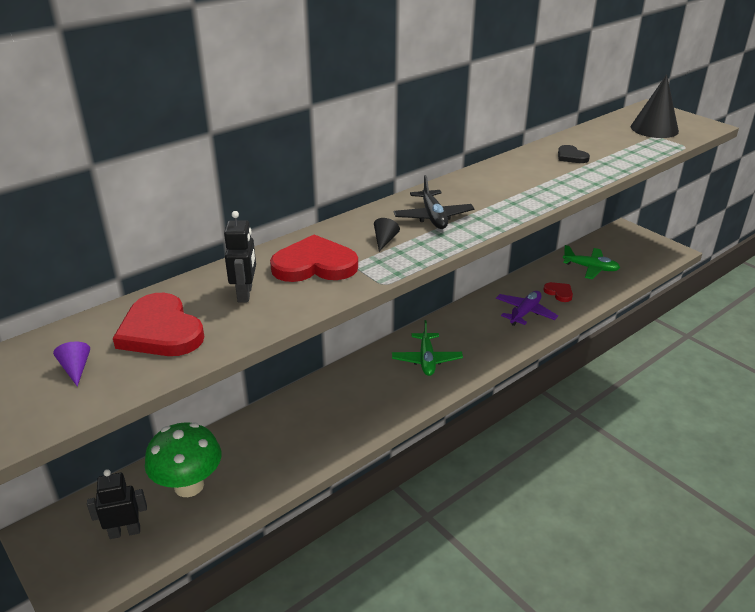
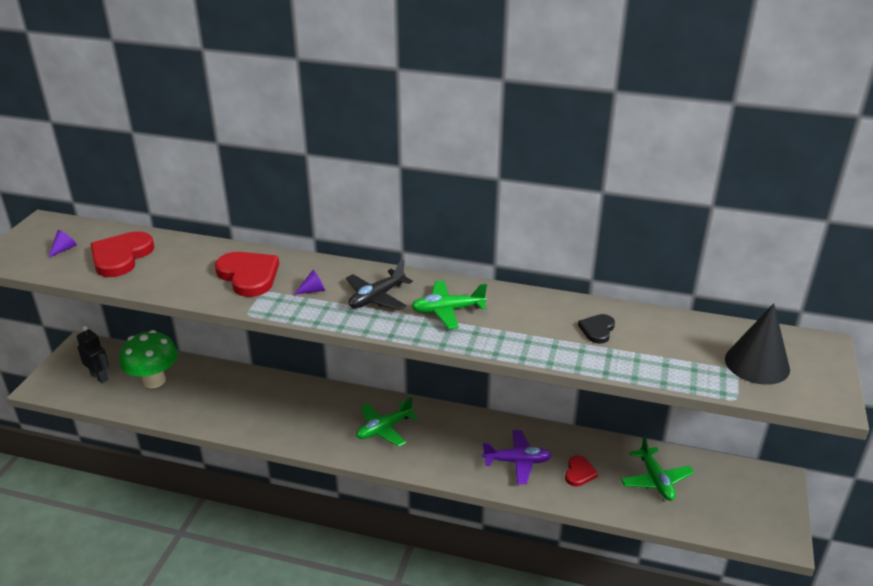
camera: 55 degrees right, 0 degrees up
(245, 294) = (187, 266): black robot -> none
(384, 240) = (313, 290): black cone -> purple cone
(487, 196) = (447, 310): none -> green plane

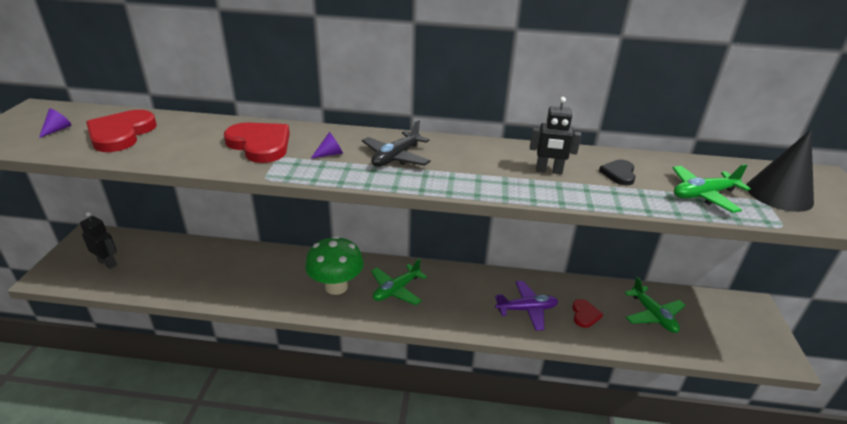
camera: 10 degrees left, 0 degrees up
(154, 380) = (164, 262): green mushroom -> green mushroom (336, 286)
(447, 310) = (470, 165): green plane -> green plane (703, 195)
(525, 322) = (549, 171): none -> black robot

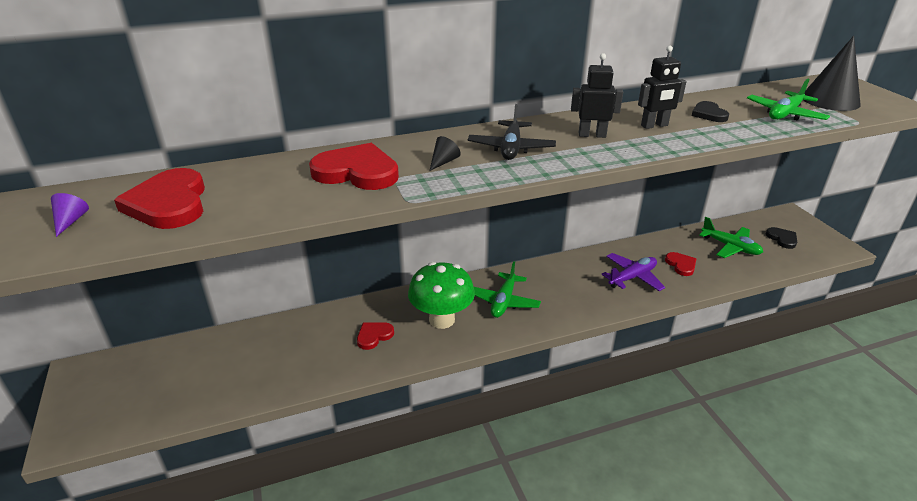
camera: 25 degrees left, 0 degrees up
(108, 263) = (141, 391): black robot -> black robot (592, 135)
(277, 281) = (374, 336): none -> red heart
(330, 154) = (443, 162): purple cone -> black cone
(720, 327) = (782, 239): none -> black heart

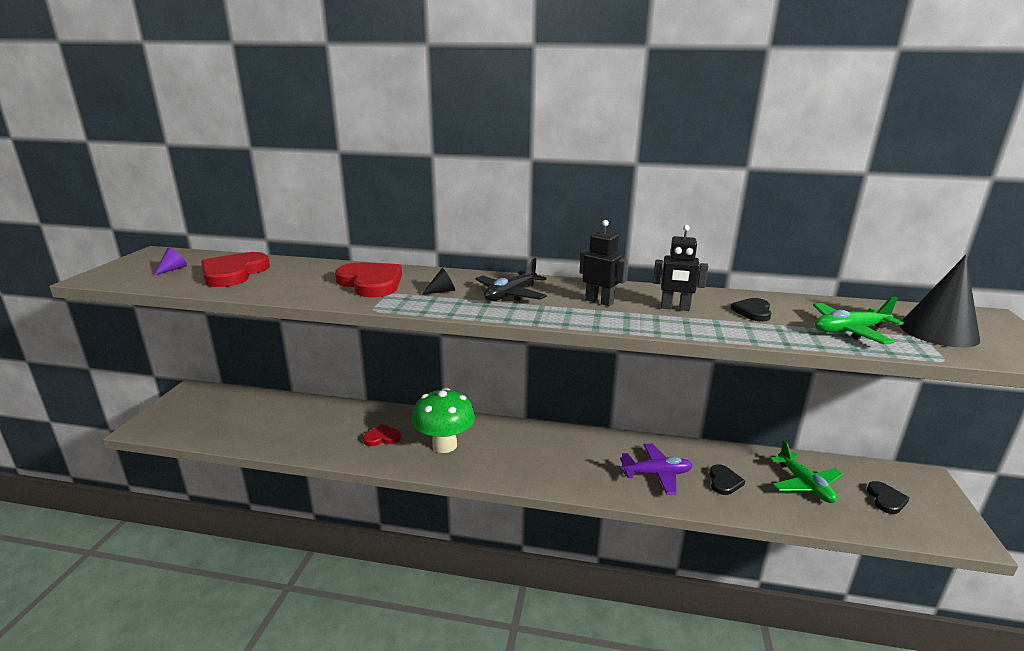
camera: 30 degrees right, 10 degrees down
(503, 301) = (510, 450): green plane -> none
(681, 265) = (724, 481): red heart -> black heart

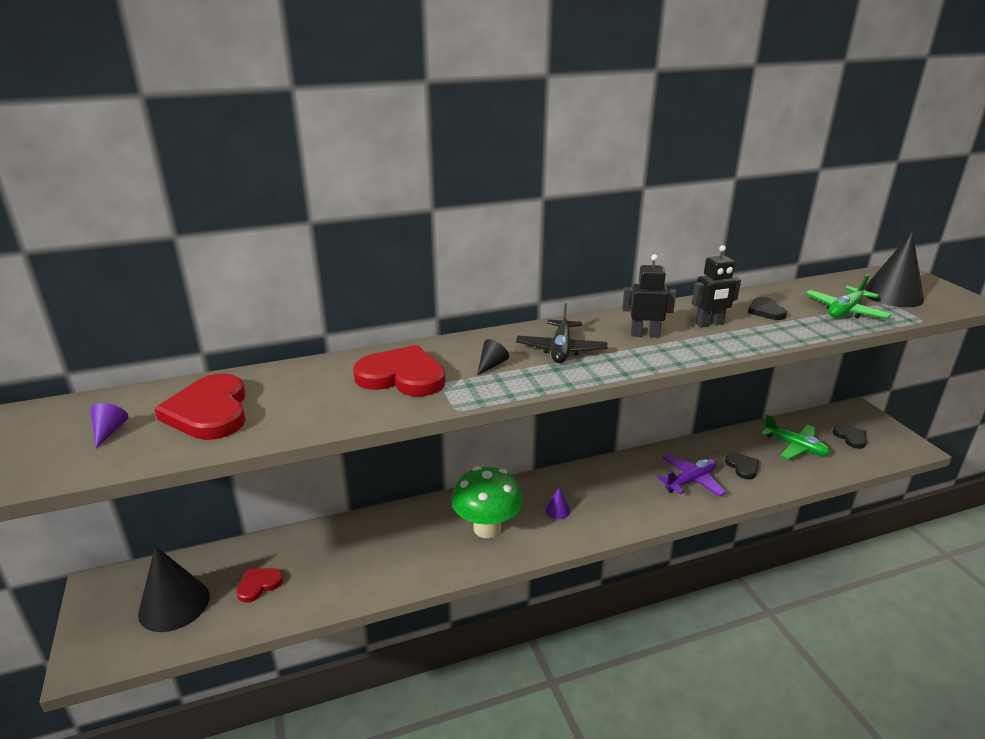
camera: 30 degrees left, 5 degrees up
(213, 415) = (174, 604): none -> black cone
(382, 437) = (415, 546): red heart -> red heart (258, 585)
(512, 453) = (557, 510): none -> purple cone

